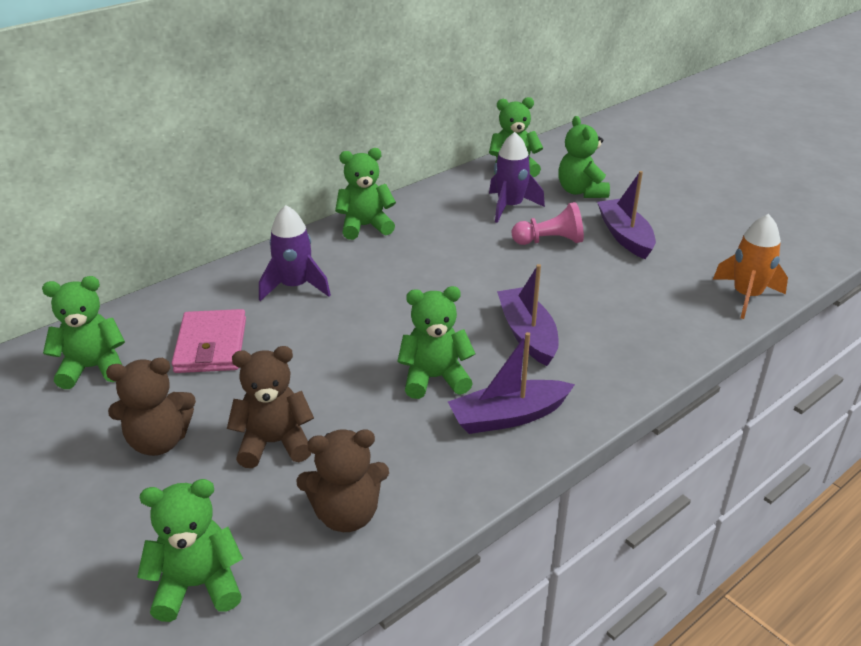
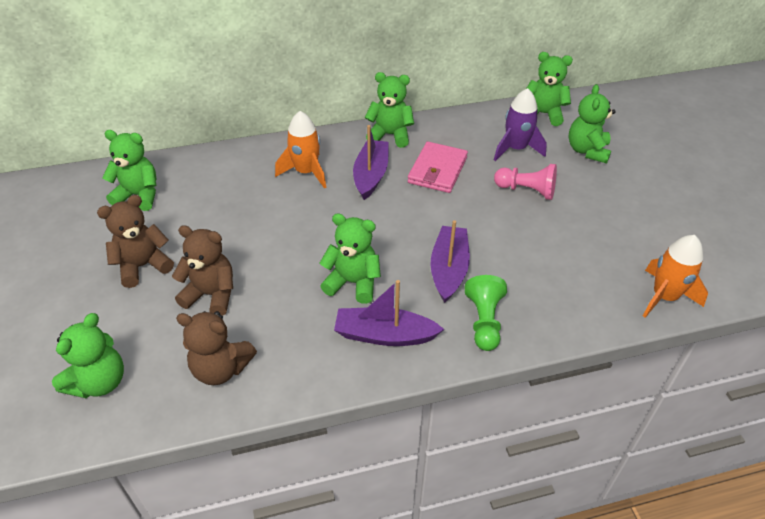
camera: 25 degrees right, 10 degrees up
(159, 441) = (143, 266): brown teddy bear -> brown teddy bear turned 135 degrees clockwise
(198, 585) = (99, 382): green teddy bear -> green teddy bear turned 105 degrees clockwise
(211, 345) = (220, 203): pink wallet -> pink wallet (437, 170)
(295, 286) = (306, 172): purple rocket -> orange rocket
(600, 370) = (484, 321): none -> green pawn
(625, 236) = (595, 205): purple boat -> purple boat (371, 175)

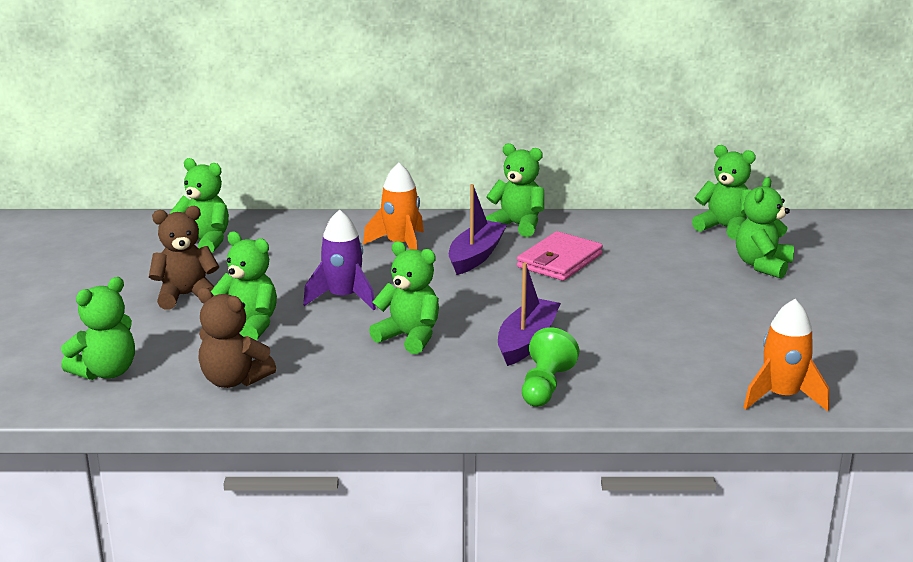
camera: 15 degrees right, 20 degrees down
(211, 295) = (248, 326): brown teddy bear -> green teddy bear
(384, 335) = (424, 381): purple boat -> none
(516, 149) = (669, 254): purple rocket -> purple rocket (343, 298)
(526, 190) = (661, 290): pink pawn -> none

